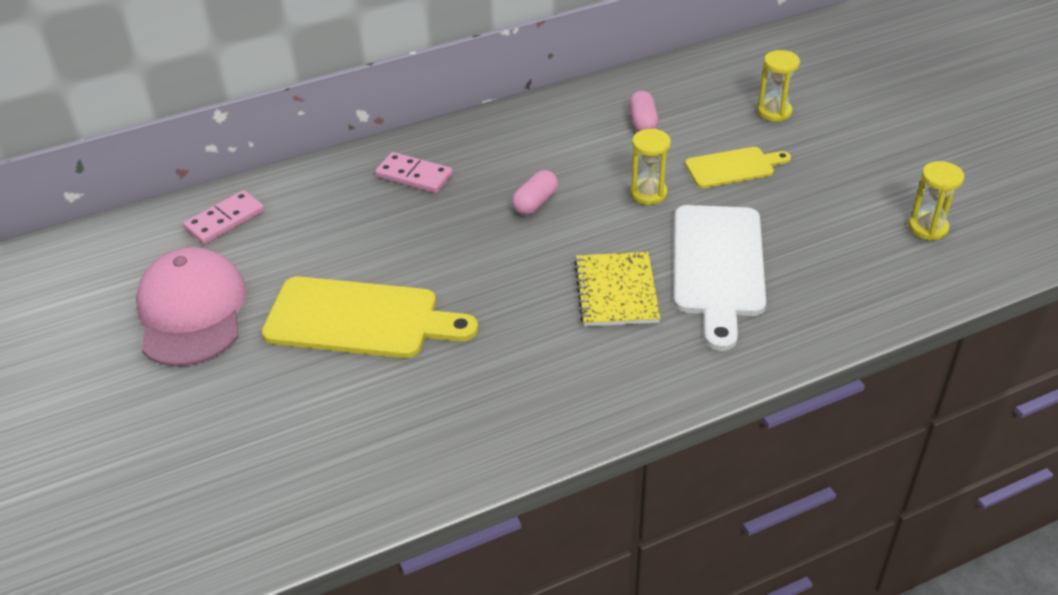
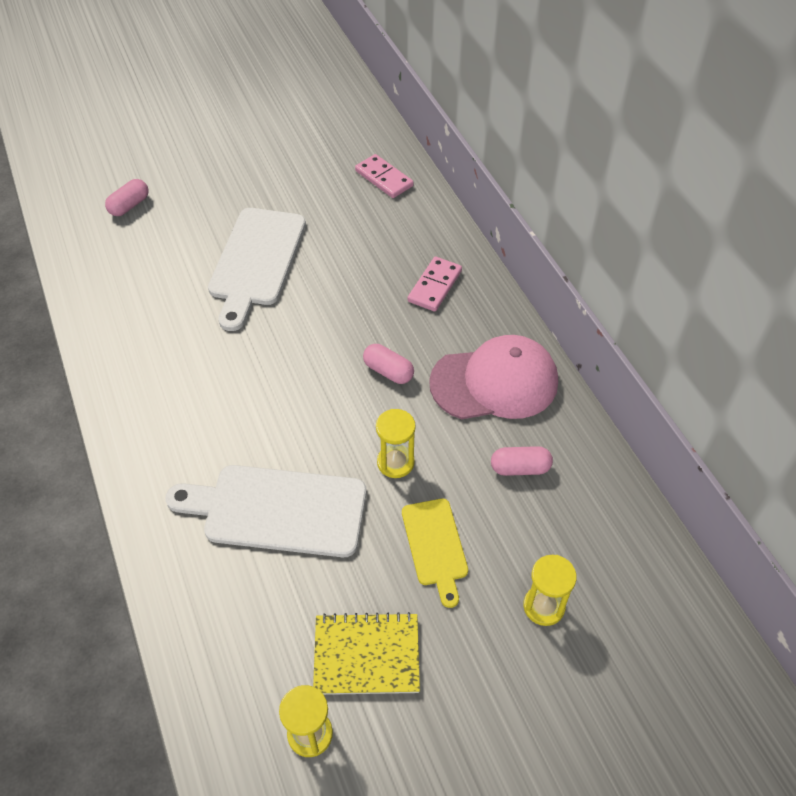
camera: 90 degrees right, 10 degrees up
(192, 312) = (282, 174): pink cap -> pink cap (494, 382)
(224, 470) = (129, 206): none -> pink capsule
(360, 319) = (256, 261): yellow cutting board -> white cutting board
(616, 291) = (257, 426): yellow notebook -> yellow notebook (366, 655)

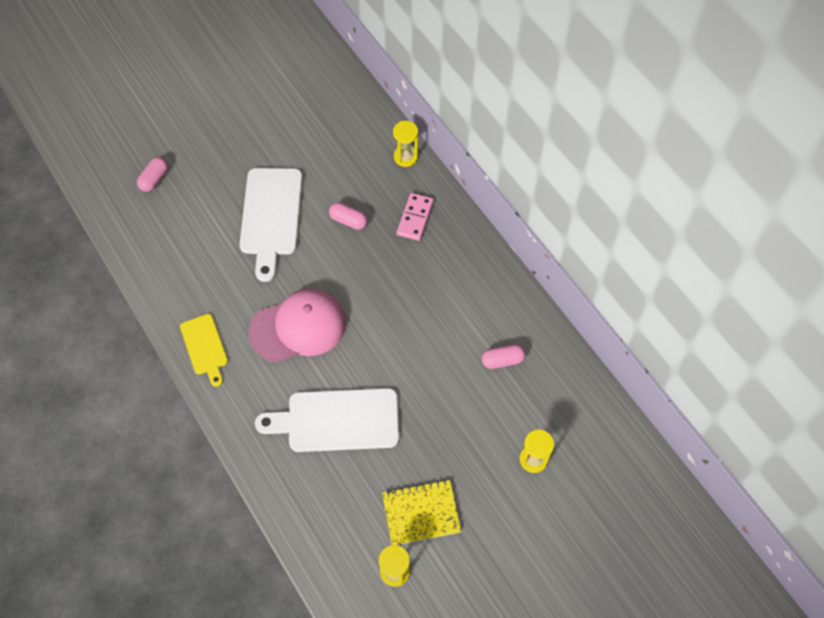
camera: 10 degrees left, 10 degrees up
(384, 178) = (356, 122): pink domino -> none
(388, 371) = (394, 297): pink capsule -> pink capsule (348, 220)
(395, 462) = (413, 370): yellow hourglass -> yellow hourglass (405, 157)
(435, 546) = (453, 429): yellow cutting board -> yellow cutting board (205, 347)
(494, 382) = (474, 294): pink cap -> pink cap (298, 327)

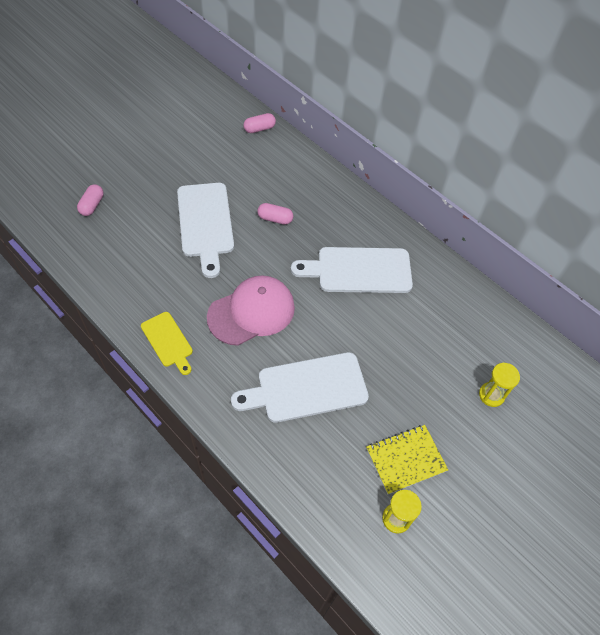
camera: 15 degrees left, 5 degrees down
(405, 157) = (311, 164): yellow hourglass -> none
(415, 218) = (332, 210): pink domino -> none
(426, 295) = (359, 270): none -> white cutting board
(502, 360) = (439, 315): pink capsule -> pink capsule (259, 129)

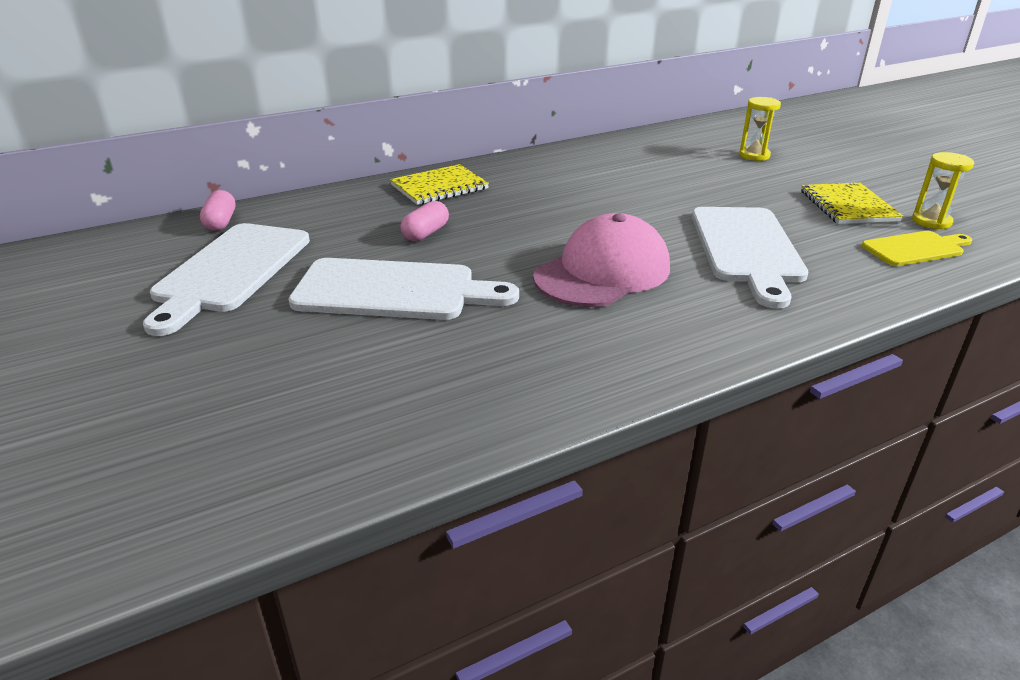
camera: 70 degrees left, 25 degrees down
(92, 205) = (239, 421): pink capsule -> none
(168, 341) = (646, 355): yellow cutting board -> yellow cutting board (916, 248)
(251, 312) = (602, 272): pink cap -> pink cap turned 60 degrees clockwise
(343, 208) = (439, 187): none -> yellow notebook
(359, 270) = (554, 192): white cutting board -> white cutting board (230, 271)

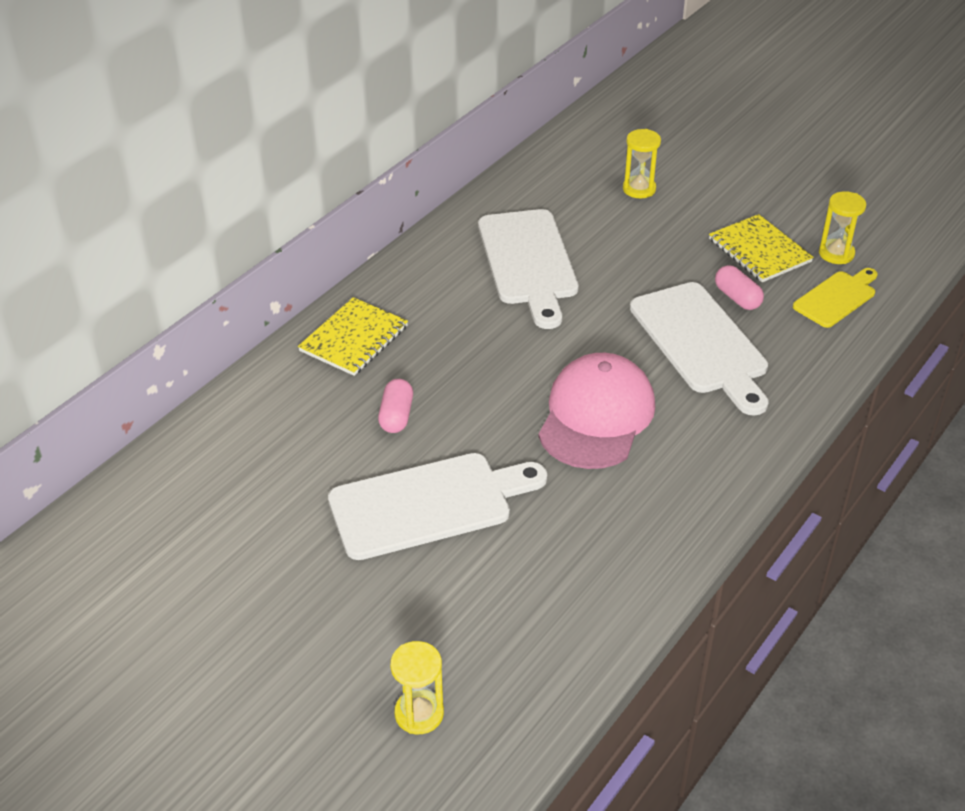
camera: 25 degrees left, 10 degrees up
(215, 438) = (419, 713): none -> yellow hourglass
(221, 222) = (166, 469): pink capsule -> pink capsule (737, 298)
(230, 271) = (247, 534): white cutting board -> white cutting board (528, 262)

